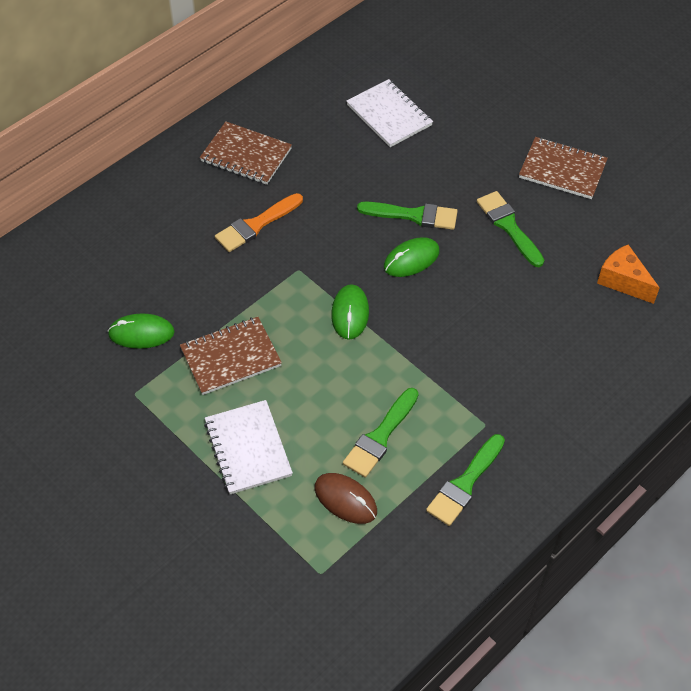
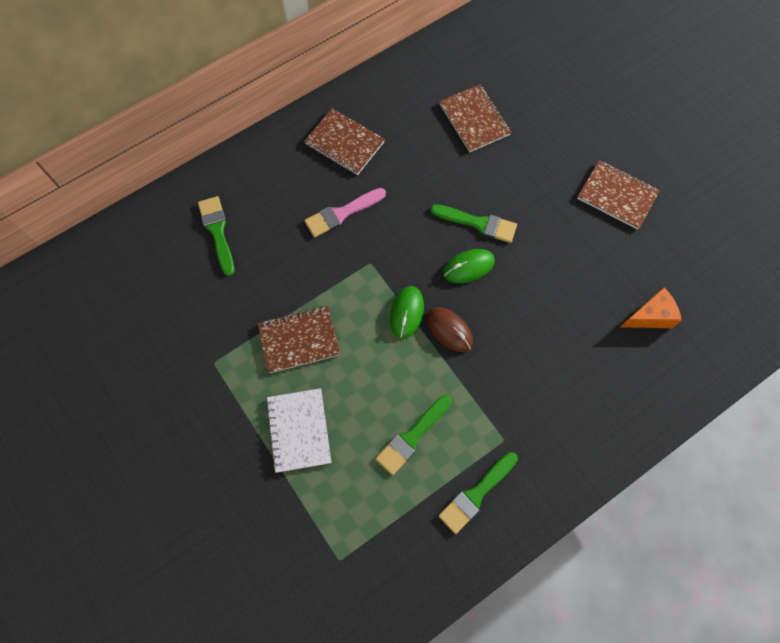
camera: 10 degrees right, 15 degrees up
(141, 333) = (229, 305): green mouse -> none
(256, 225) = (342, 213): orange brush -> pink brush
(345, 499) = (372, 493): brown mouse -> brown mouse (449, 330)
(389, 115) = (474, 119): white notebook -> brown notebook
(508, 226) = (559, 246): green brush -> green brush (217, 232)
(623, 281) = (650, 316): orange cheese -> orange cheese turned 105 degrees clockwise

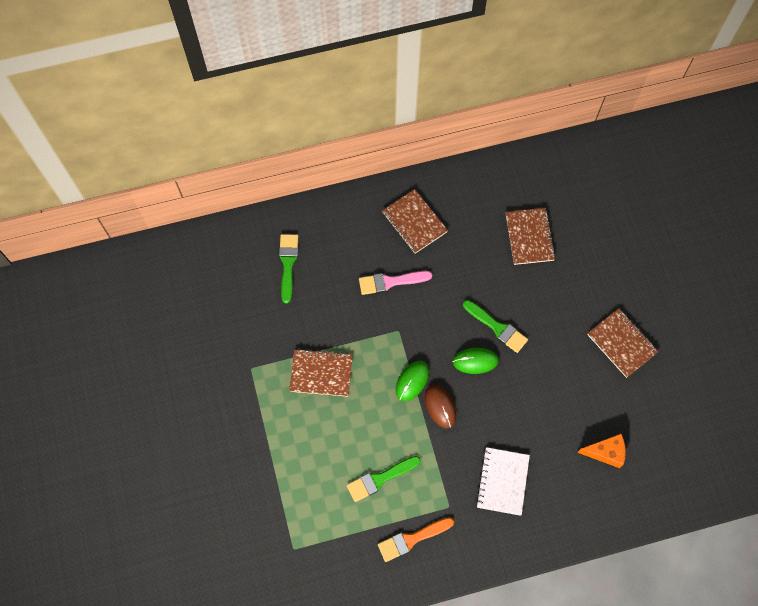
camera: 20 degrees right, 0 degrees up
(299, 430) = (297, 443): white notebook -> white notebook (502, 481)
(476, 494) = (412, 539): green brush -> orange brush

